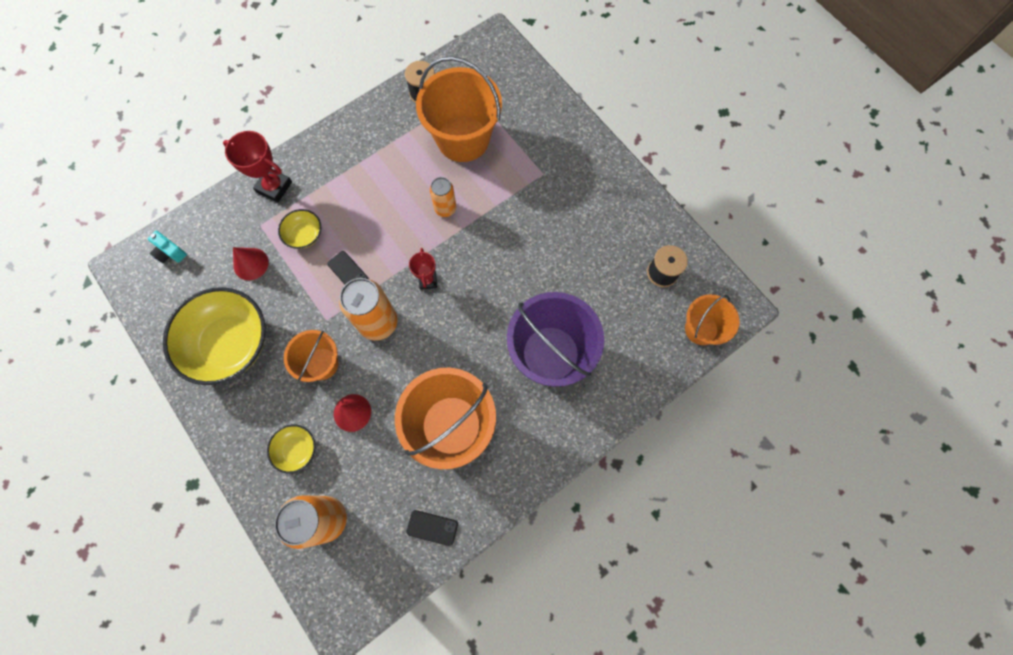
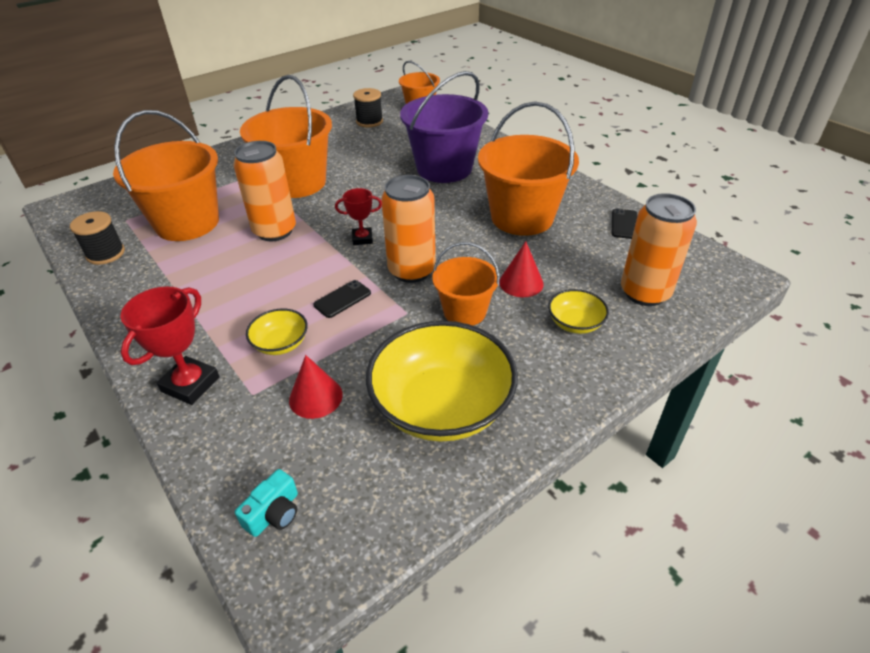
camera: 90 degrees left, 30 degrees down
(445, 208) = (275, 231): orange can -> orange can, size x1.71
(526, 215) = (297, 183): none -> orange bucket

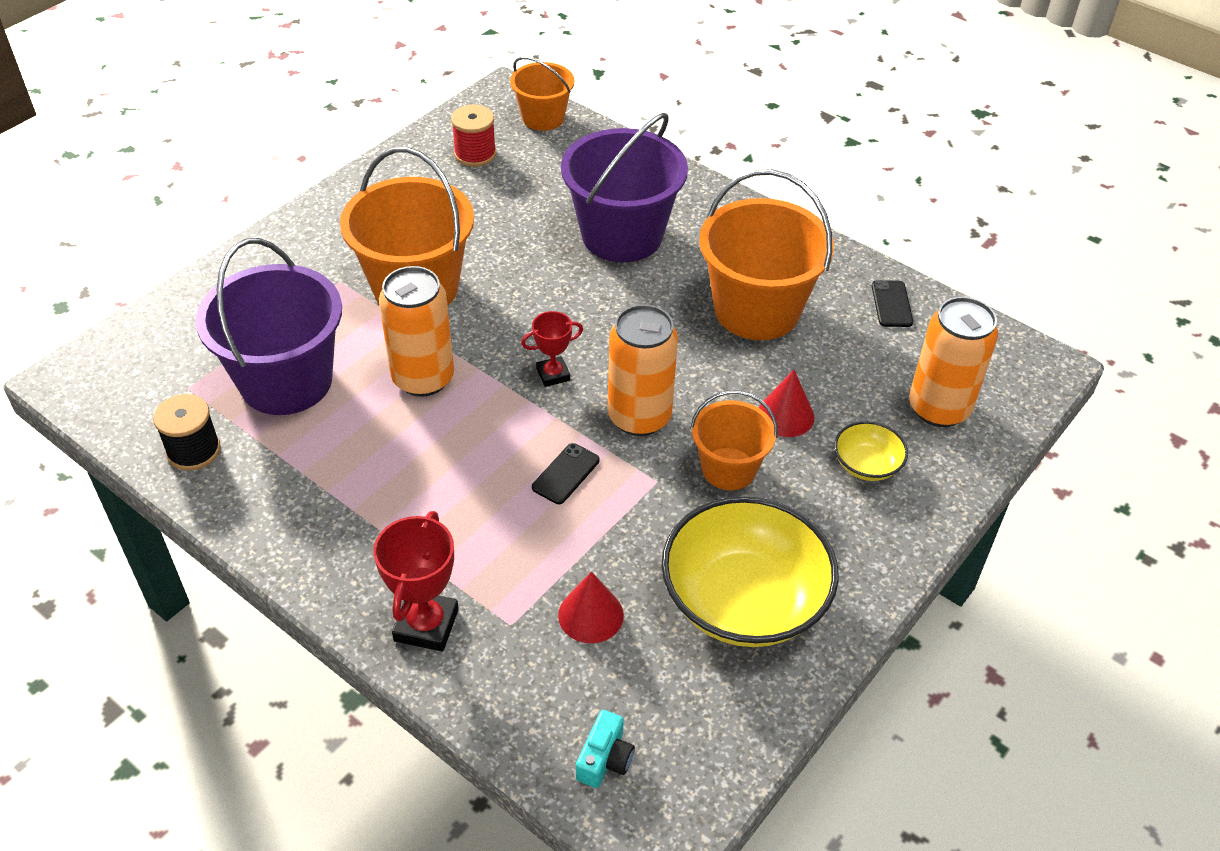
camera: 15 degrees left, 5 degrees up
(187, 223) = (286, 381): orange bucket -> purple bucket
(281, 343) = (514, 551): yellow bowl -> none
(369, 121) = (475, 154): black spool -> red spool

